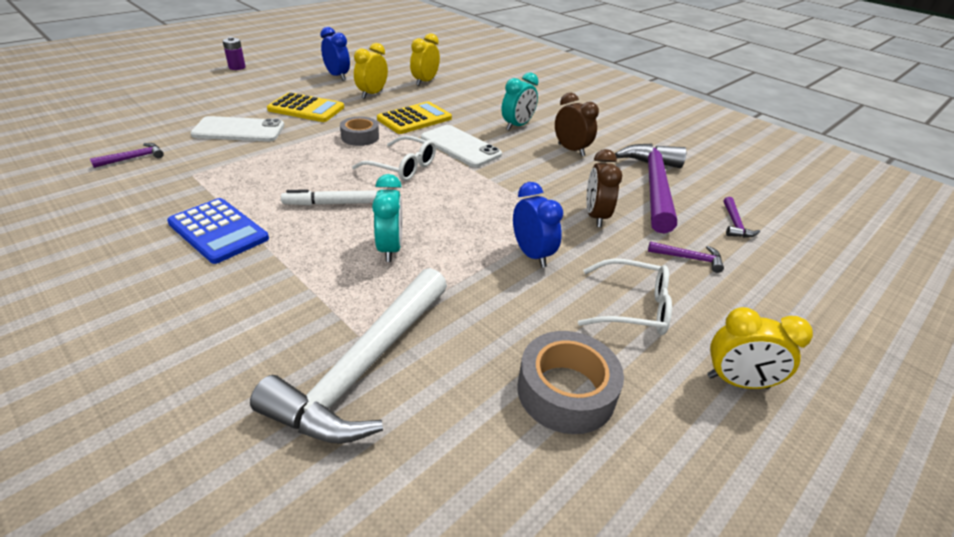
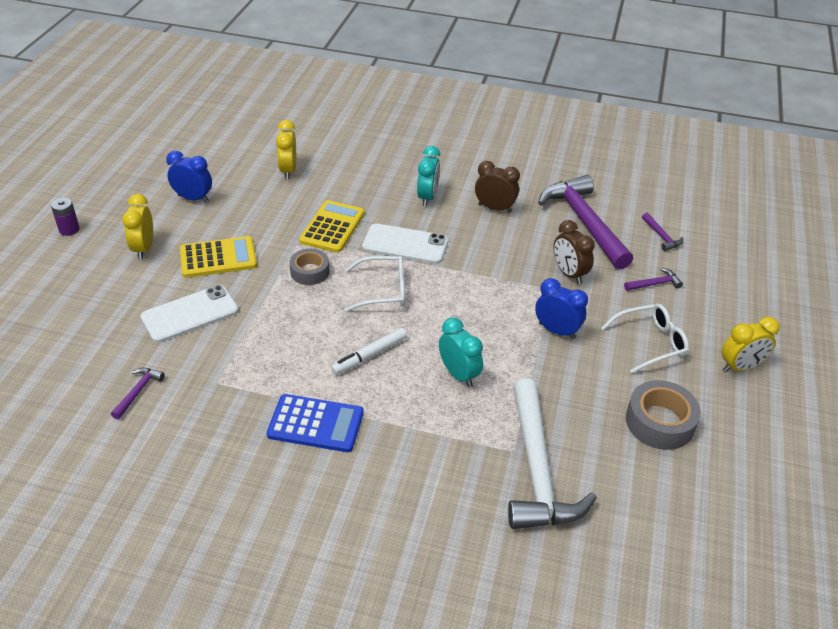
camera: 30 degrees left, 5 degrees up
(372, 94) = (257, 210): yellow clock -> yellow clock (143, 248)

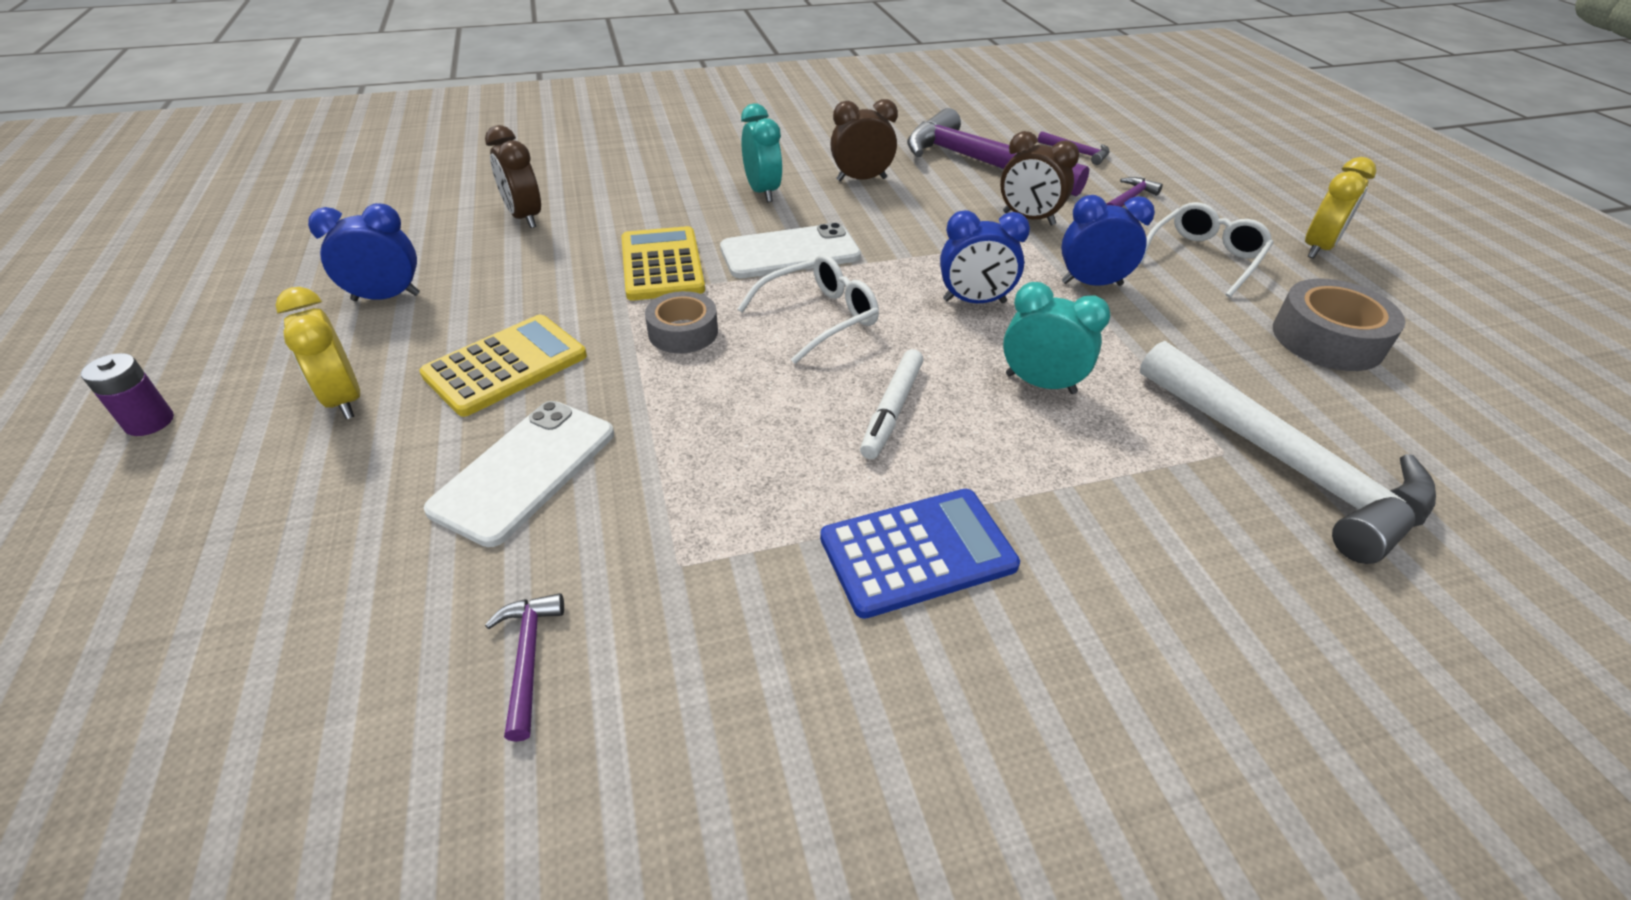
camera: 30 degrees left, 0 degrees up
(288, 171) = (524, 217): yellow clock -> brown clock
(475, 314) = (974, 301): none -> blue clock

